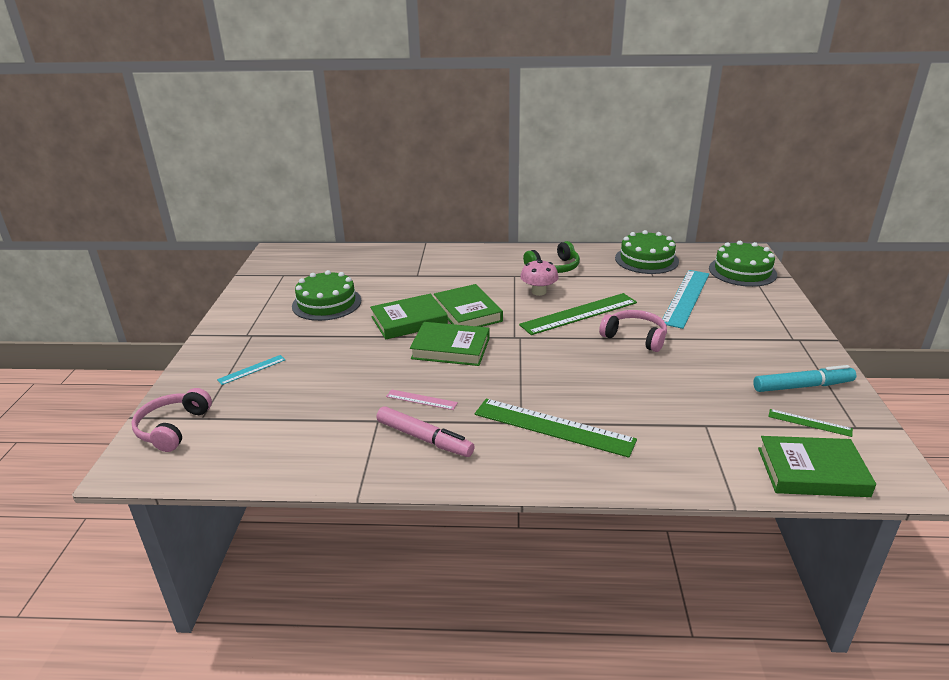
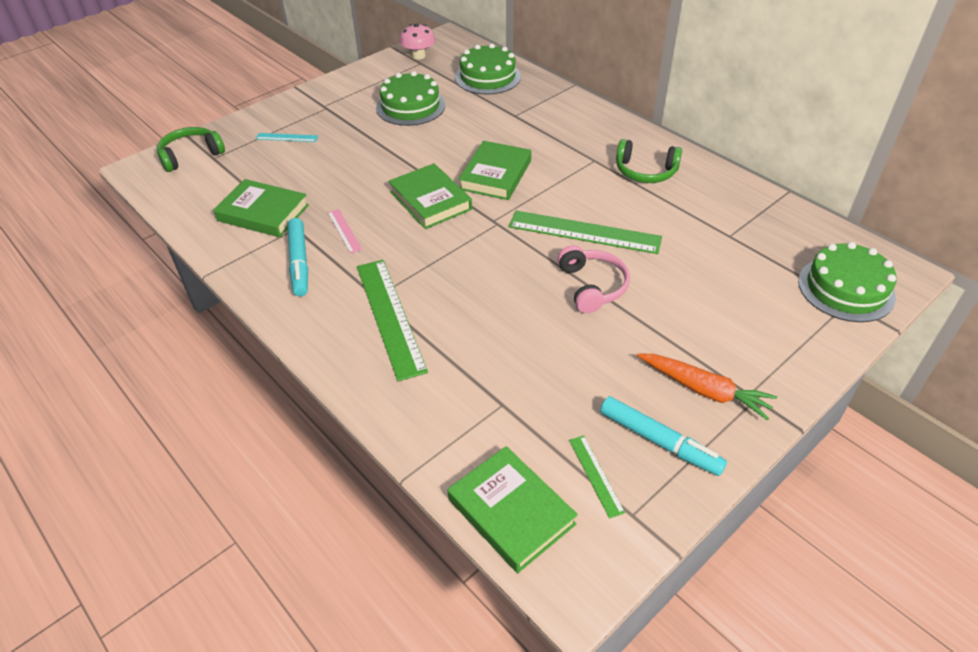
camera: 45 degrees right, 15 degrees up
(173, 428) = (191, 155): pink headphones -> green headphones
(409, 321) = (440, 157): green book -> green book (263, 213)
(424, 438) = (299, 262): pink marker -> turquoise marker
(538, 292) = (587, 189): pink mushroom -> pink mushroom (418, 56)
(646, 260) = (757, 214): green cake -> green cake (487, 77)
(685, 298) = (719, 279): turquoise ruler -> none
(775, 350) = (704, 390): none -> orange carrot

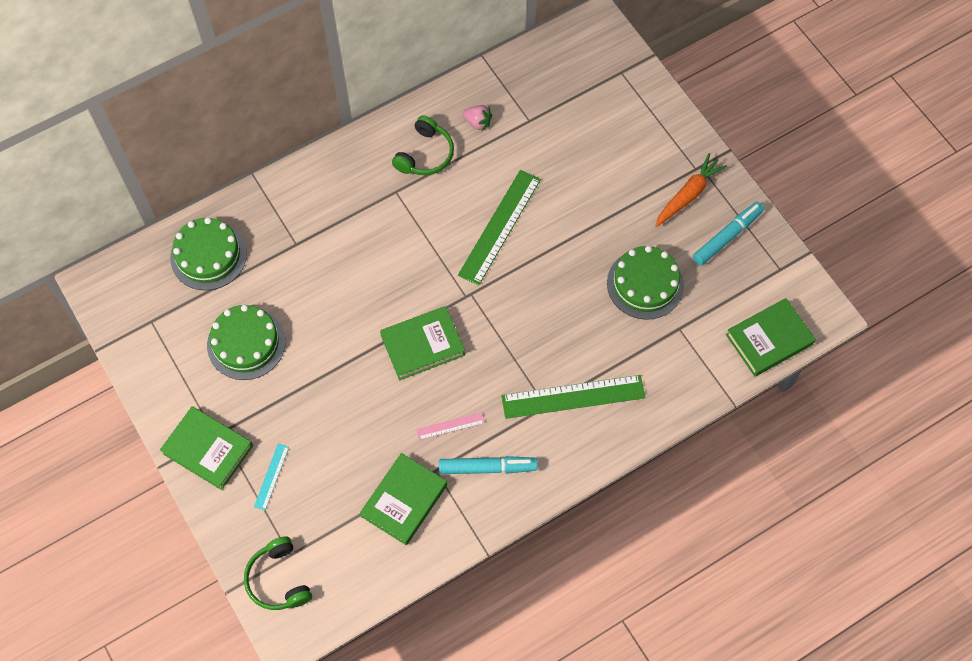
camera: 80 degrees left, 20 degrees up
(418, 56) = (133, 321): pink mushroom -> none
(495, 175) = (397, 281): green book -> green book (208, 449)
(592, 286) = (568, 238): pink headphones -> none
(596, 475) = (748, 282): green ruler -> none
(703, 199) = (478, 122): none -> pink strawberry
(846, 289) = (607, 67): green cake -> green cake (645, 284)

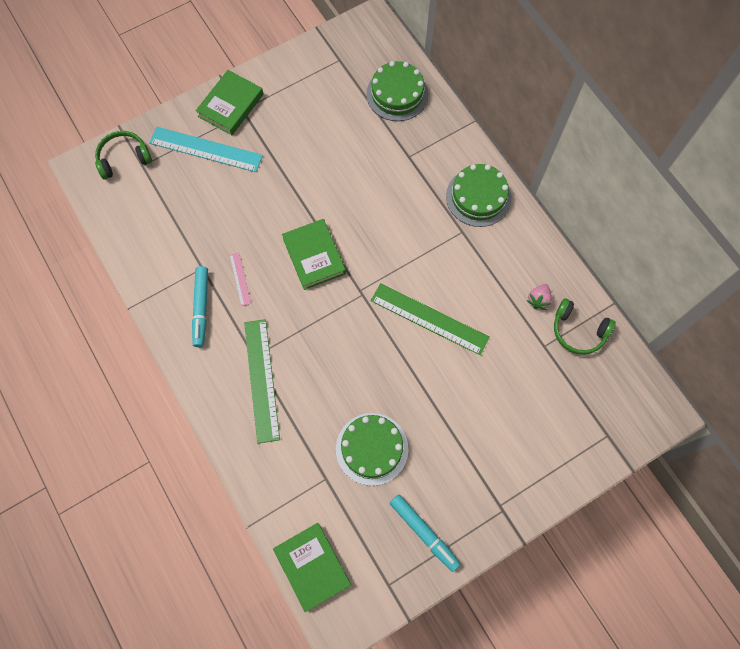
camera: 90 degrees right, 5 degrees up
(246, 343) = (319, 125): green cake -> green cake (478, 197)
(271, 476) = (206, 149): turquoise ruler -> turquoise ruler, size x2.11
(404, 500) = (178, 245): green book -> none
(425, 154) = (501, 255): green headphones -> green headphones (578, 331)
(688, 195) = (469, 496): orange carrot -> none

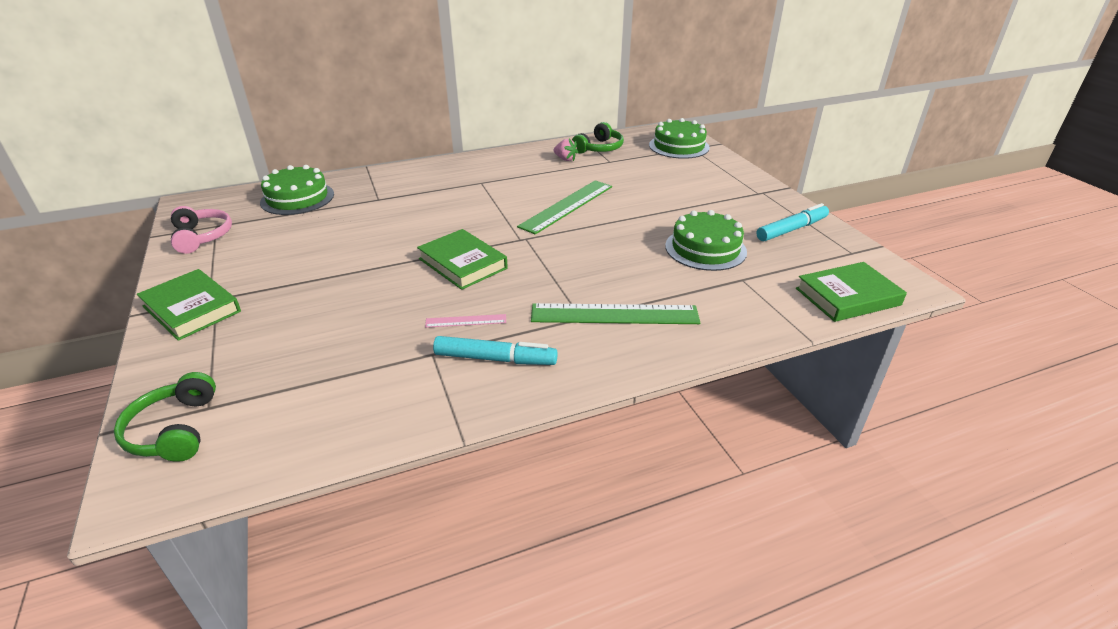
camera: 80 degrees left, 35 degrees down
(206, 149) = (241, 336): turquoise ruler -> none
(314, 256) = (463, 263): green book -> green book turned 60 degrees clockwise
(321, 60) = (202, 237): none -> pink headphones
(478, 197) = (449, 172): green cake -> green cake (679, 146)

